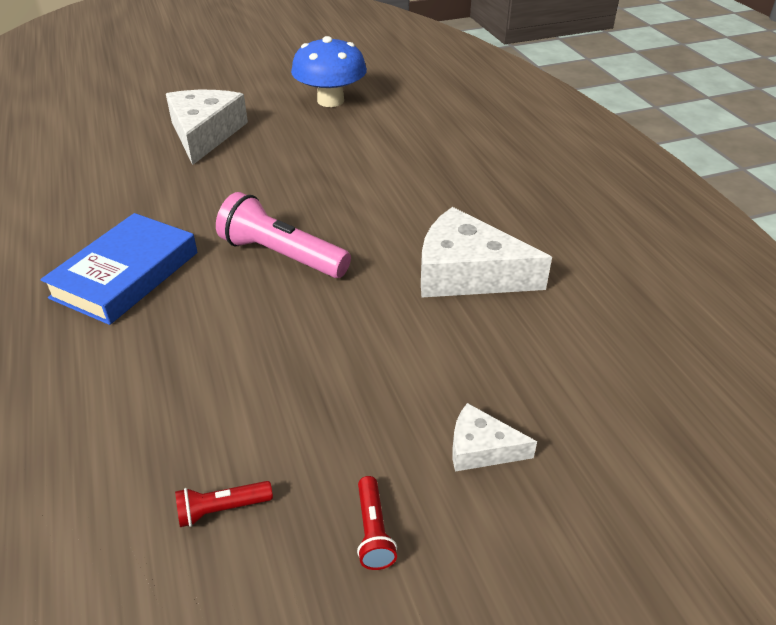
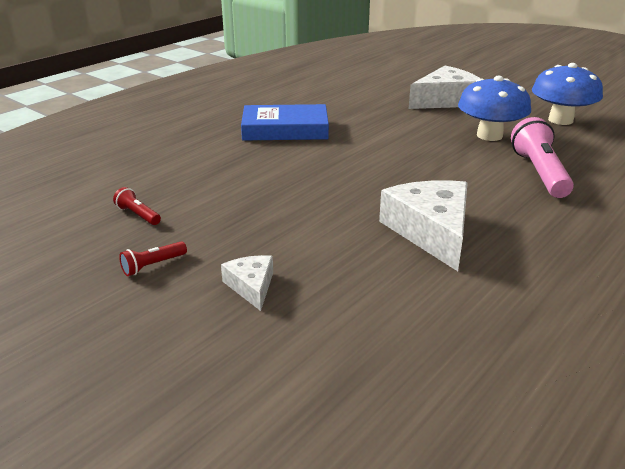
camera: 60 degrees right, 10 degrees down
(282, 255) = (359, 162): pink flashlight -> pink flashlight (539, 173)
(316, 150) = (489, 135): none -> blue mushroom

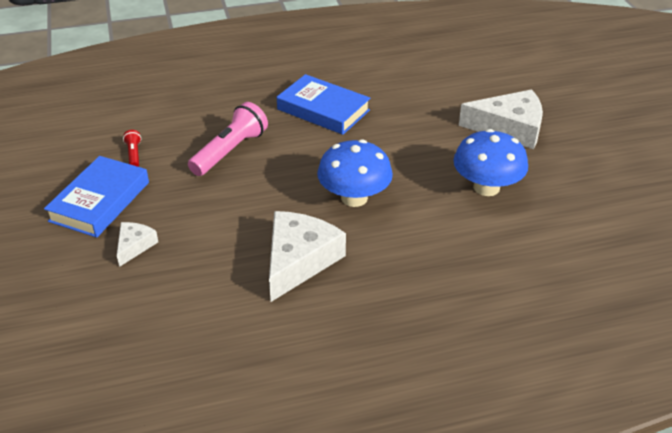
camera: 35 degrees right, 10 degrees up
(153, 265) = (100, 201): red flashlight -> blue book
(539, 173) = (467, 247): pink flashlight -> pink flashlight (230, 151)
(560, 120) = (587, 197): blue mushroom -> blue mushroom (354, 198)

